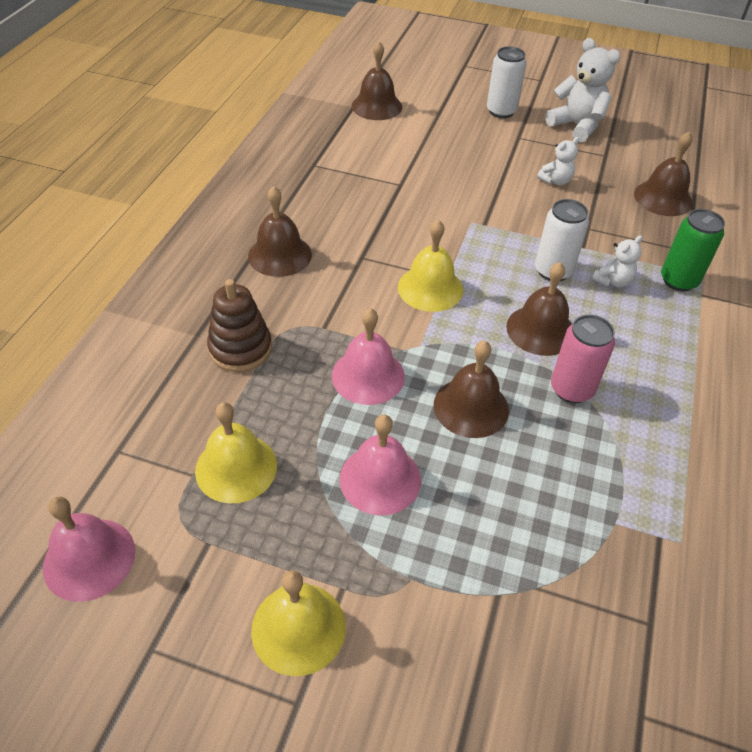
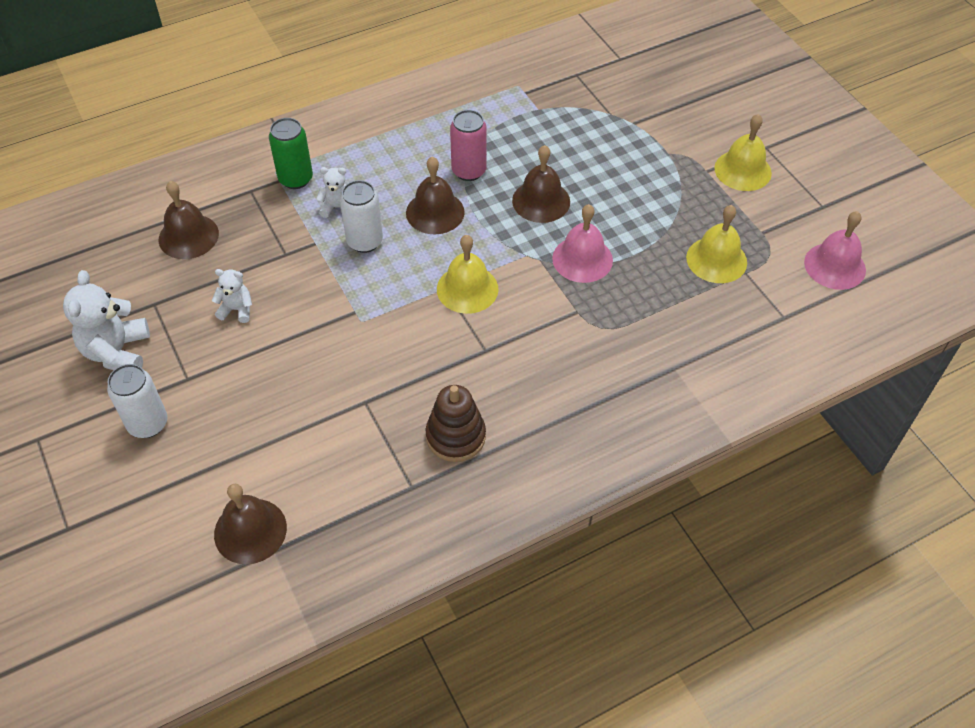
camera: 135 degrees left, 5 degrees up
(240, 349) = (650, 335): brown stacking toy -> brown stacking toy (455, 436)
(280, 255) = (547, 398): brown bell -> none
(380, 479) = (637, 201): pink bell -> none

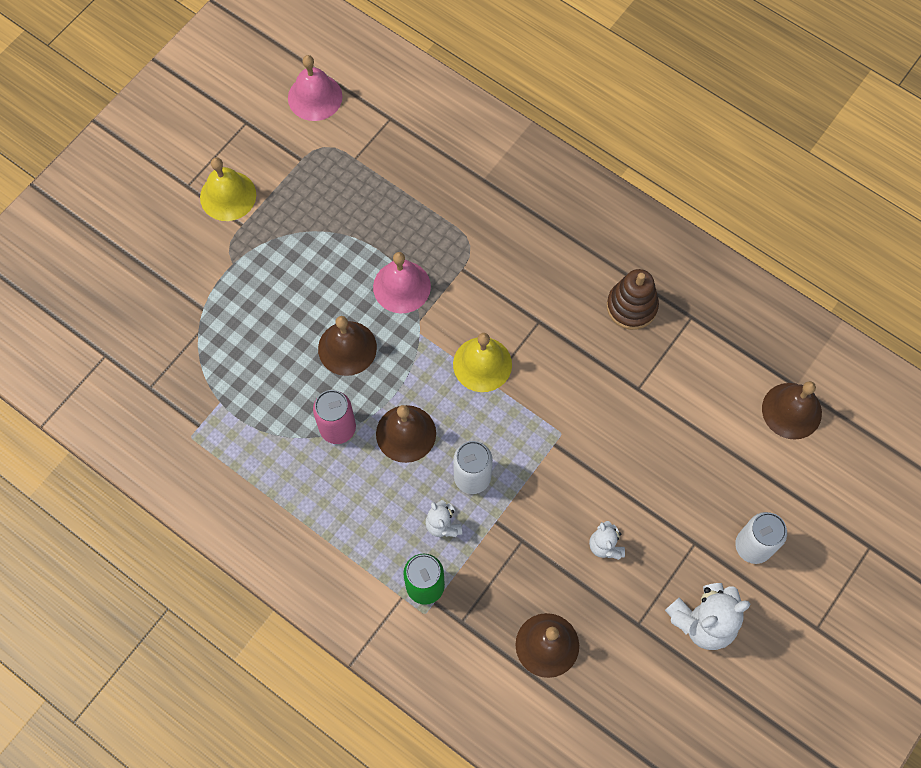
camera: 115 degrees left, 15 degrees up
(716, 259) = (351, 184): yellow bell -> none

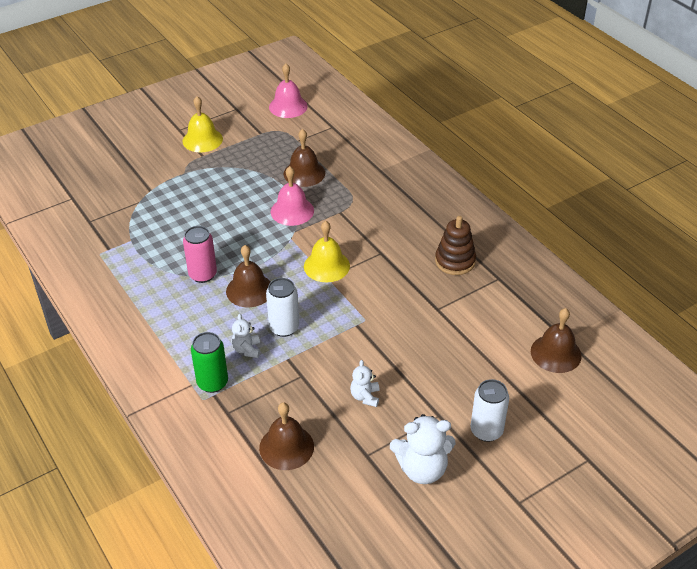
camera: 20 degrees right, 25 degrees down
(347, 348) = (235, 233): brown bell -> brown bell (304, 173)

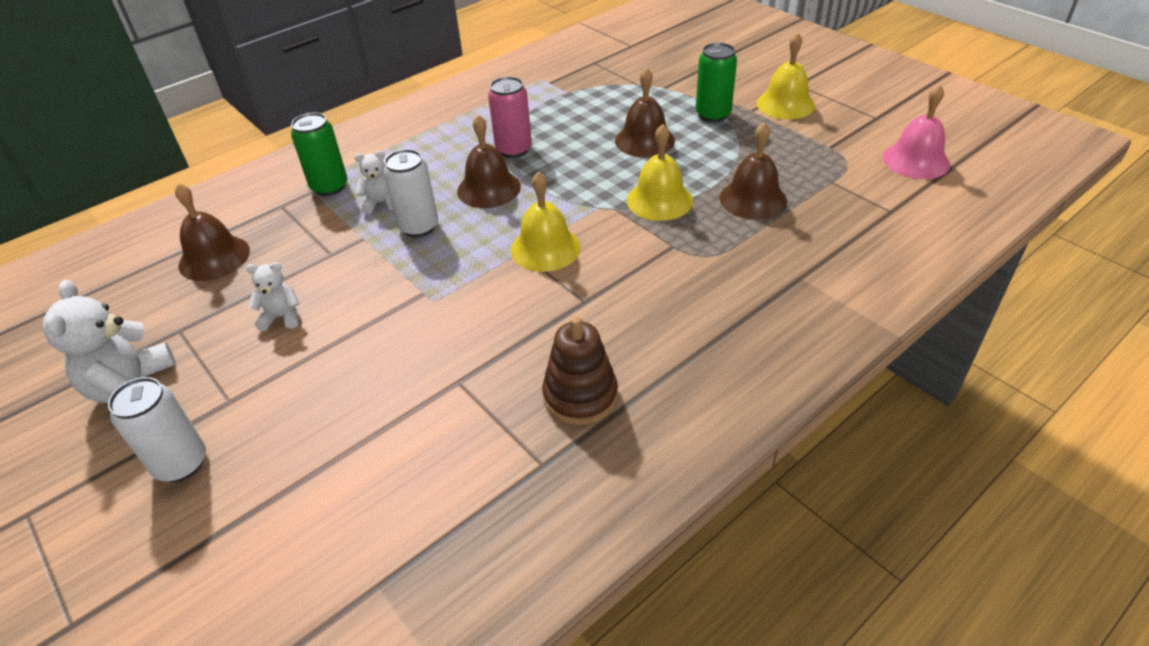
camera: 85 degrees right, 0 degrees up
(200, 173) = (713, 114): none -> green can
(292, 211) = (659, 200): pink bell -> yellow bell
(556, 353) = (339, 568): brown bell -> brown bell (644, 140)

